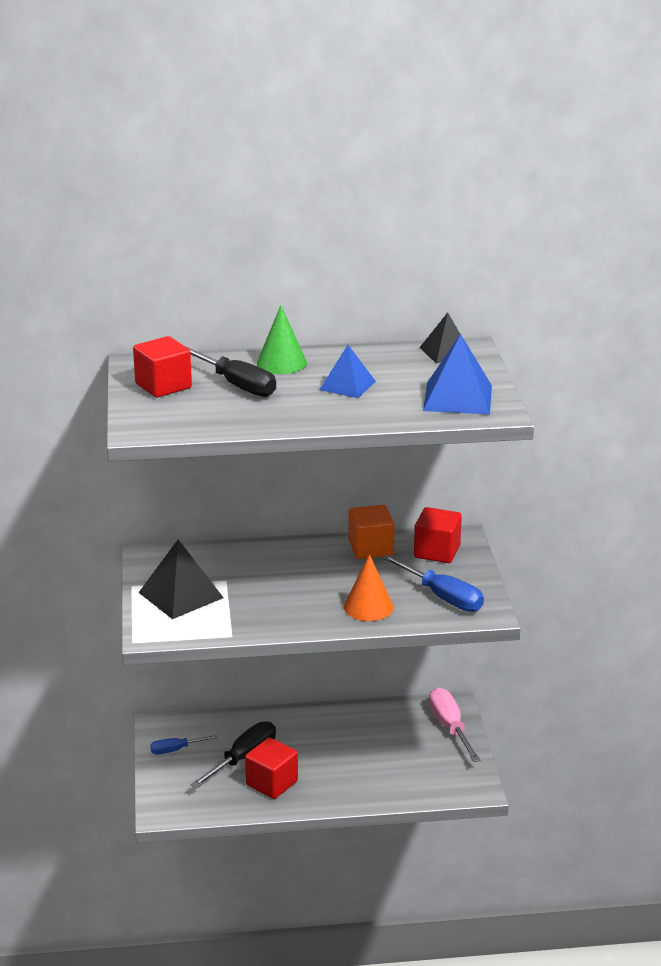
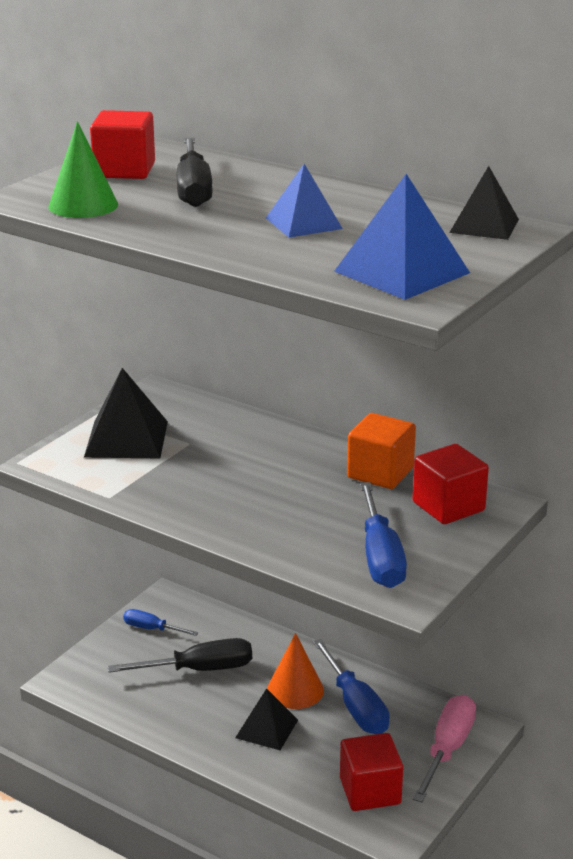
camera: 40 degrees right, 0 degrees up
(272, 783) = (194, 708): red cube -> red cube (370, 791)
(281, 363) = (280, 184): green cone -> green cone (83, 205)
(332, 771) = (266, 728): none -> black pyramid
(368, 607) = (284, 530): orange cone -> orange cone (295, 690)
(369, 730) = (356, 707): none -> blue screwdriver

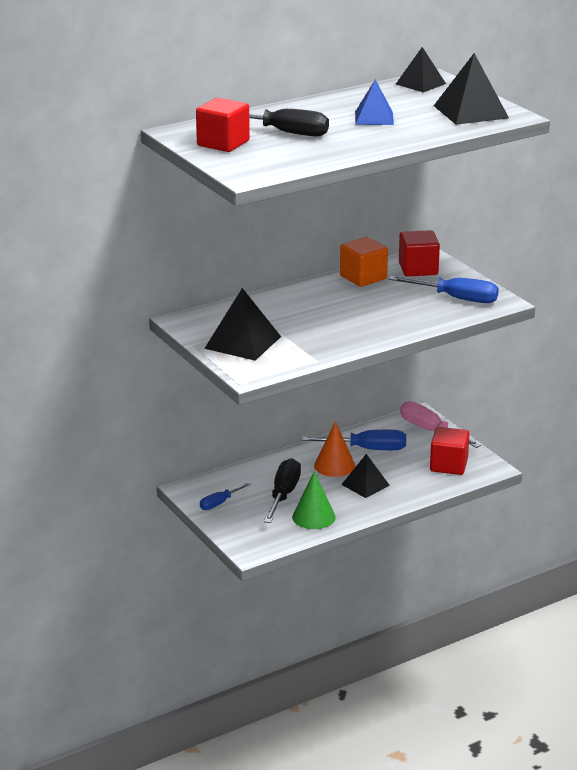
camera: 65 degrees left, 0 degrees up
(83, 205) = (281, 162): green cone -> green cone (313, 517)
(401, 272) = (470, 112): blue pyramid -> black pyramid

